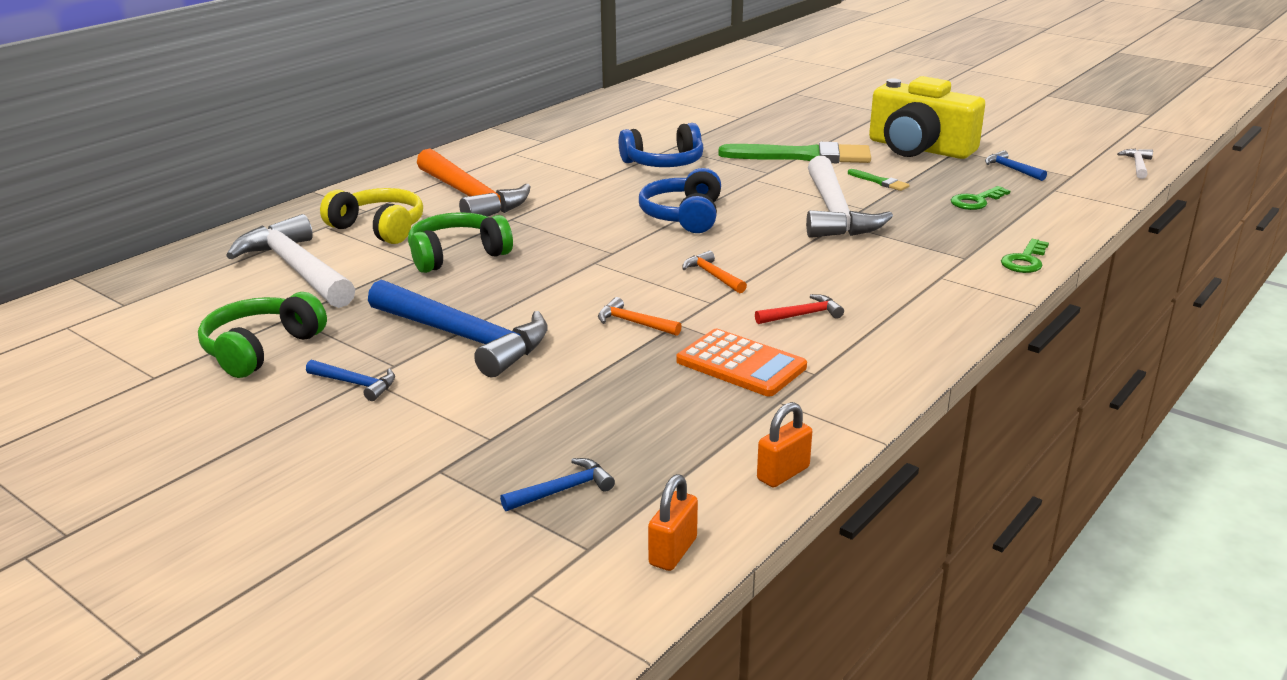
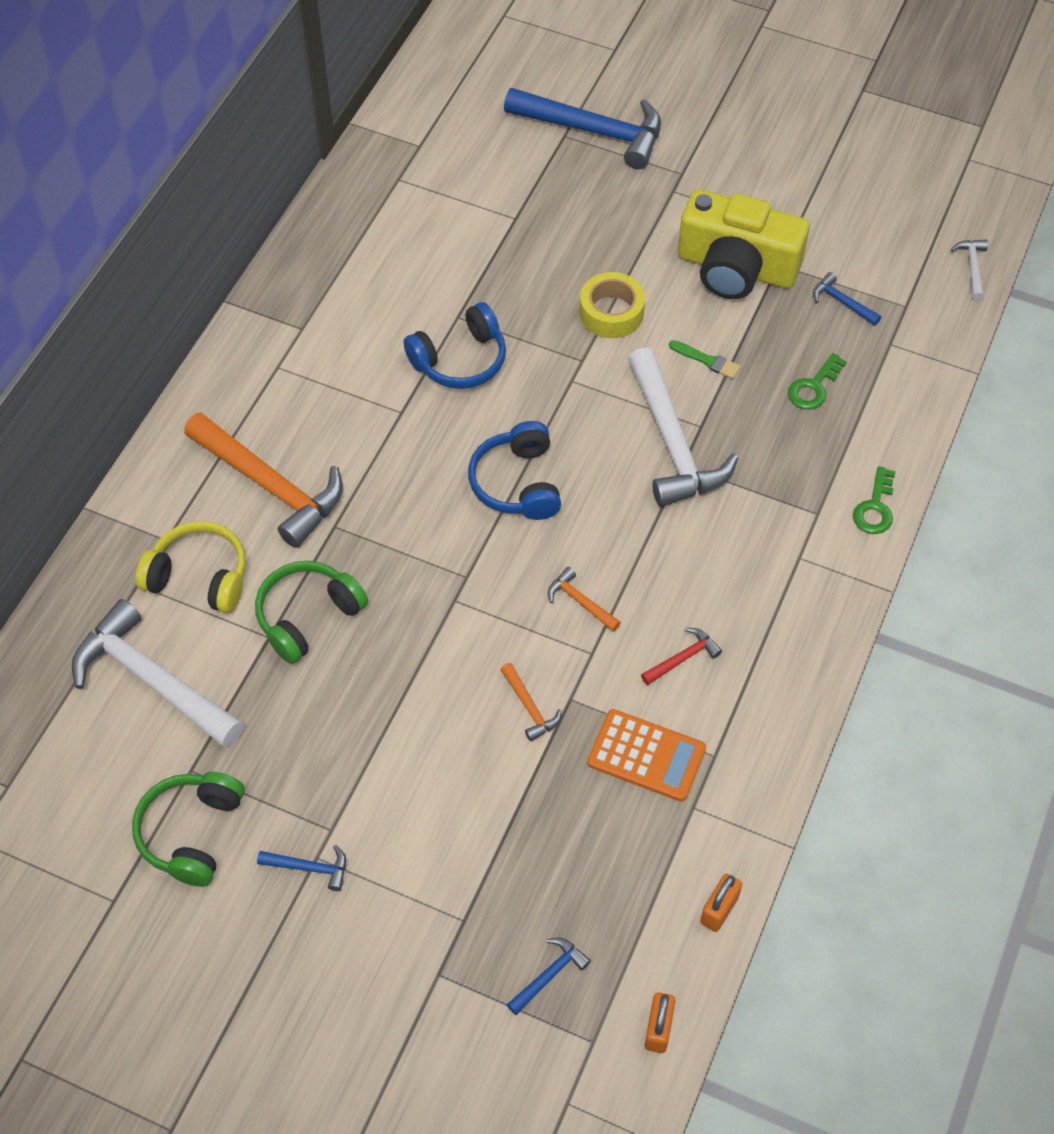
camera: 15 degrees left, 30 degrees up
(464, 338) = (378, 769): blue hammer -> blue hammer (593, 131)
(634, 323) = (529, 707): orange hammer -> orange hammer turned 135 degrees counterclockwise
(802, 156) = (611, 313): green brush -> yellow tape

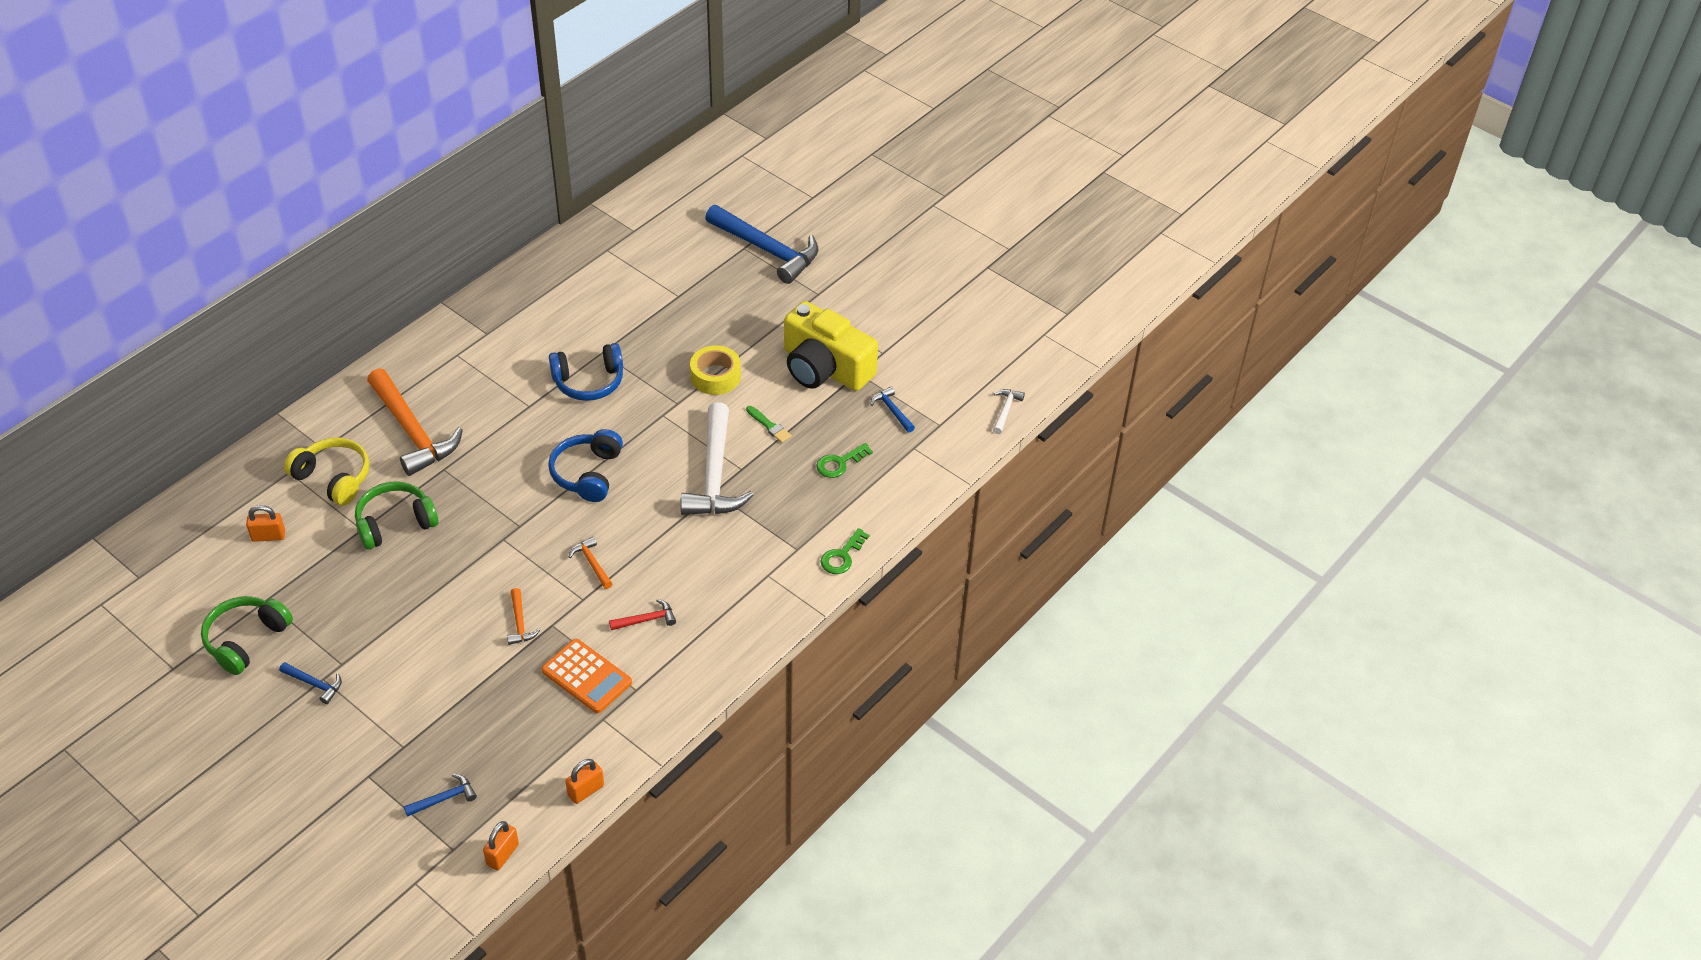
camera: 15 degrees right, 10 degrees down
(152, 680) = (268, 536): white hammer -> orange padlock

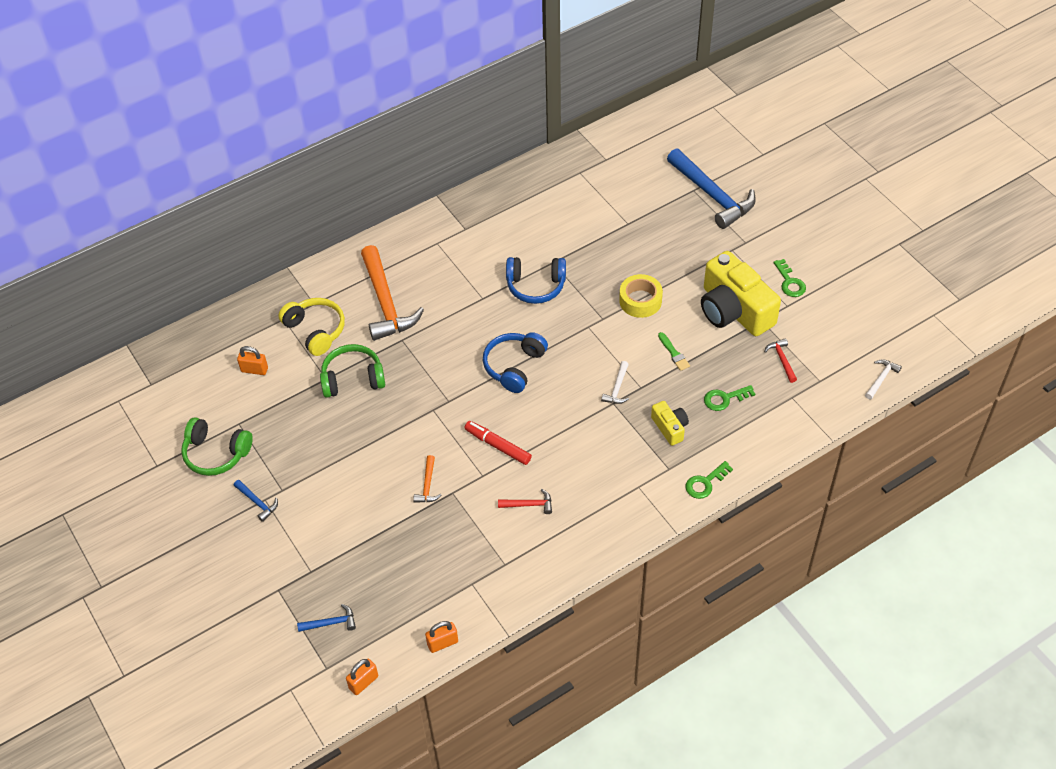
camera: 20 degrees right, 5 degrees up
(246, 640) = (216, 453): green headphones -> green headphones turned 120 degrees counterclockwise
(586, 676) = (468, 543): orange calculator -> none
(592, 563) = (498, 446): orange hammer -> red marker
(714, 475) = (617, 388): white hammer -> white hammer, size x0.43
(786, 505) = (670, 427): none -> yellow camera
(879, 327) = (790, 282): none -> green key
(892, 410) = (782, 360): blue hammer -> red hammer

